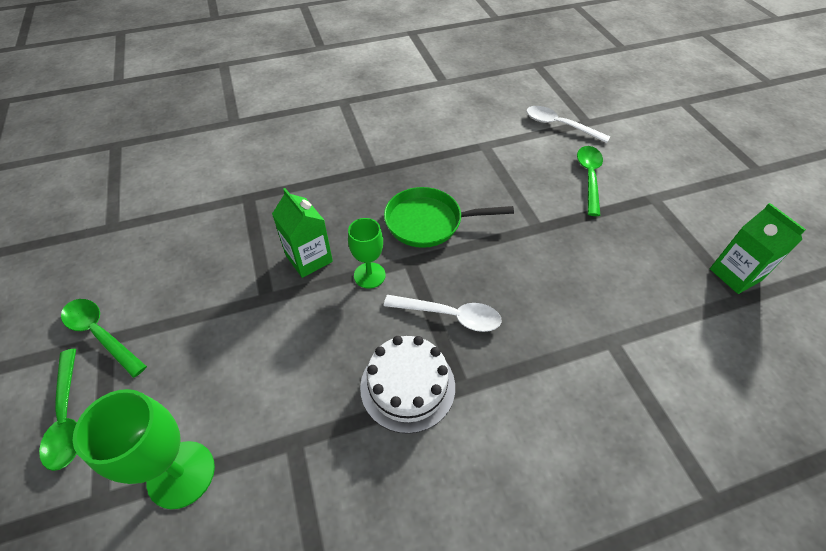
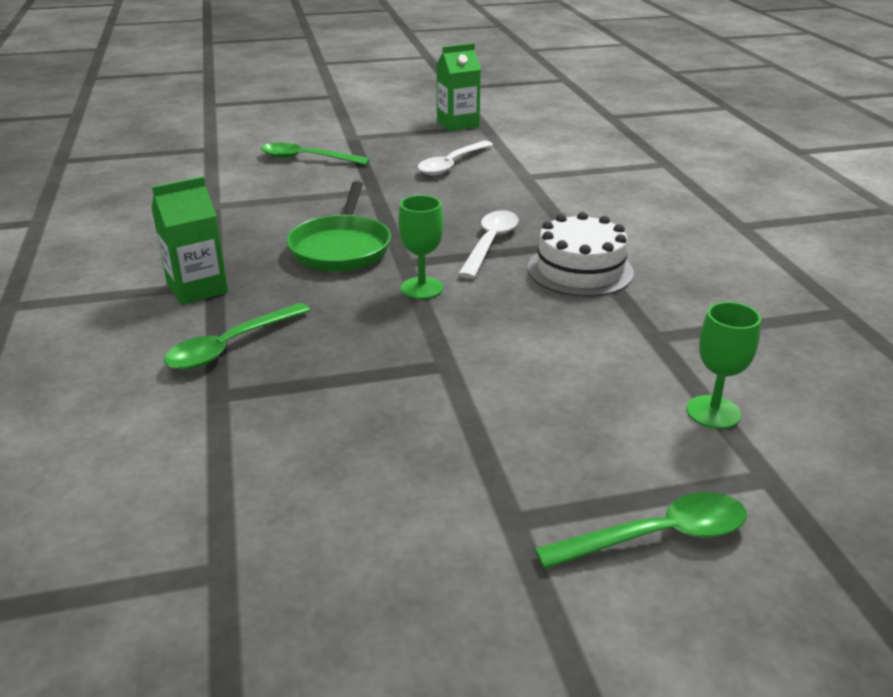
camera: 85 degrees left, 20 degrees down
(101, 334) = (501, 530): green spoon -> green spoon (230, 346)
(181, 474) = (713, 412): green goblet -> green goblet, size x0.64
(309, 258) = (380, 332): green carton -> green carton (197, 288)
(559, 125) = (205, 162): white spoon -> white spoon (451, 164)

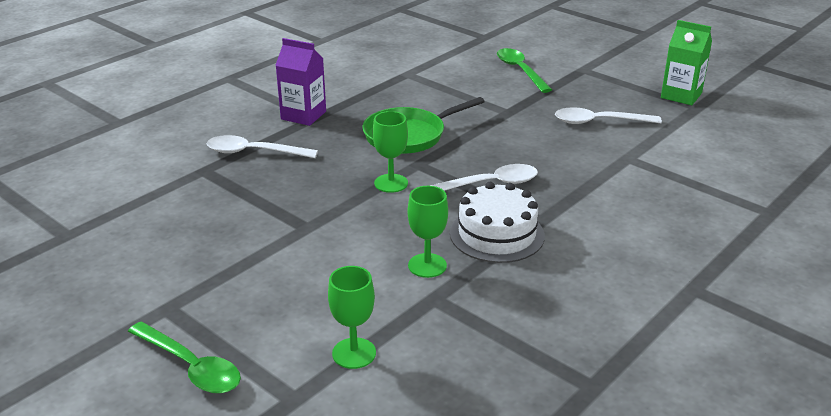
camera: 55 degrees right, 0 degrees up
(197, 288) = (303, 115): green carton -> purple carton
(230, 346) = (254, 152): green spoon -> white spoon
(596, 321) = (427, 265): none -> green goblet

